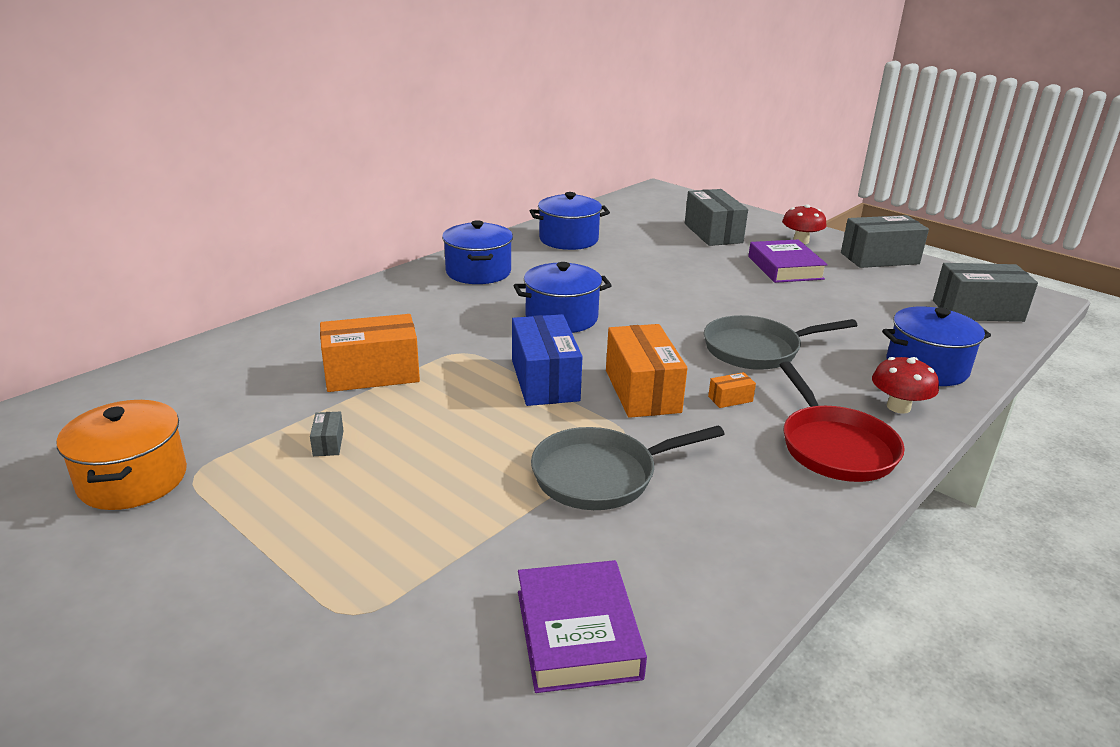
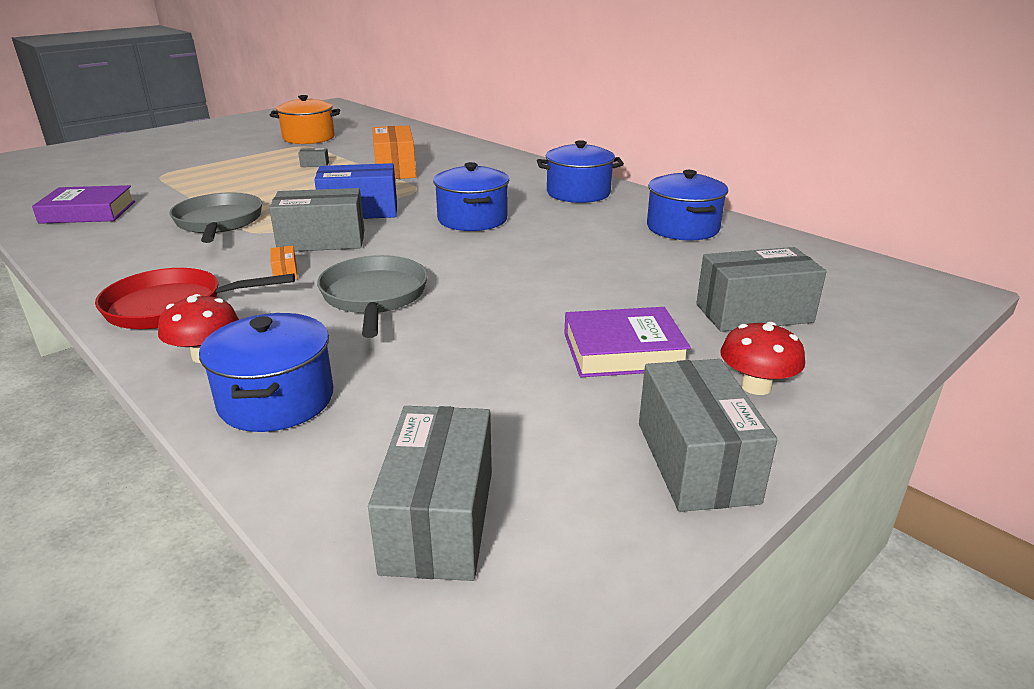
camera: 95 degrees right, 0 degrees up
(642, 391) = (322, 241): orange box -> grey box

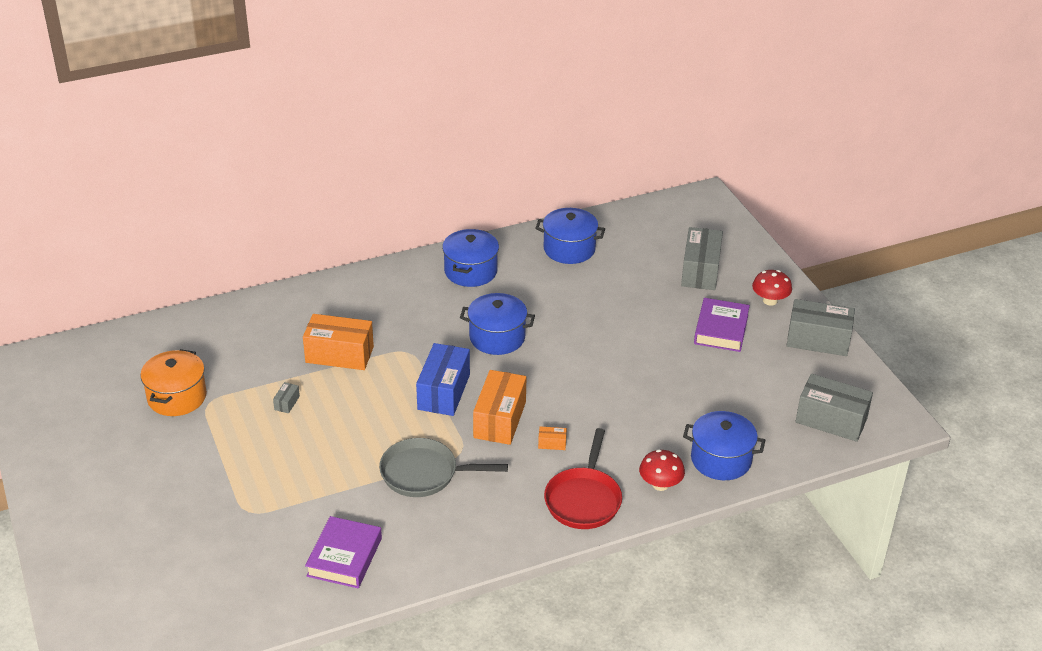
camera: 70 degrees left, 10 degrees up
(322, 241) = (499, 420): grey box -> orange box
(374, 297) = (612, 407): grey pan -> none

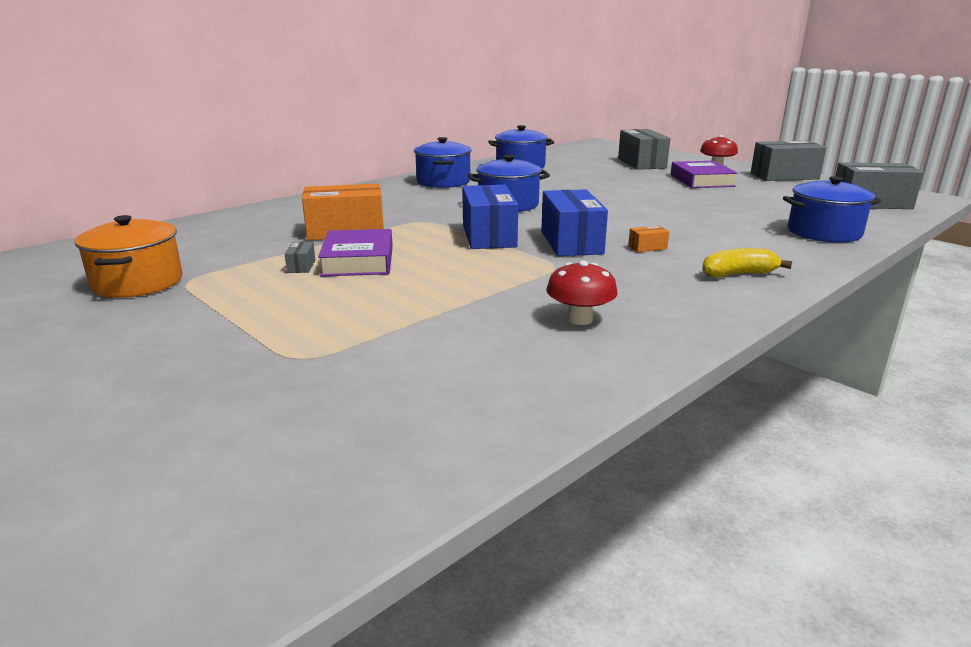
camera: 20 degrees left, 15 degrees down
(344, 557) = (494, 374): purple book -> purple book (358, 261)
(424, 473) = (529, 286): grey pan -> none
(499, 420) = (571, 242): orange box -> blue box
(583, 499) = (738, 274): red pan -> yellow banana
(660, 484) = (797, 253): red mushroom -> red mushroom (579, 319)

